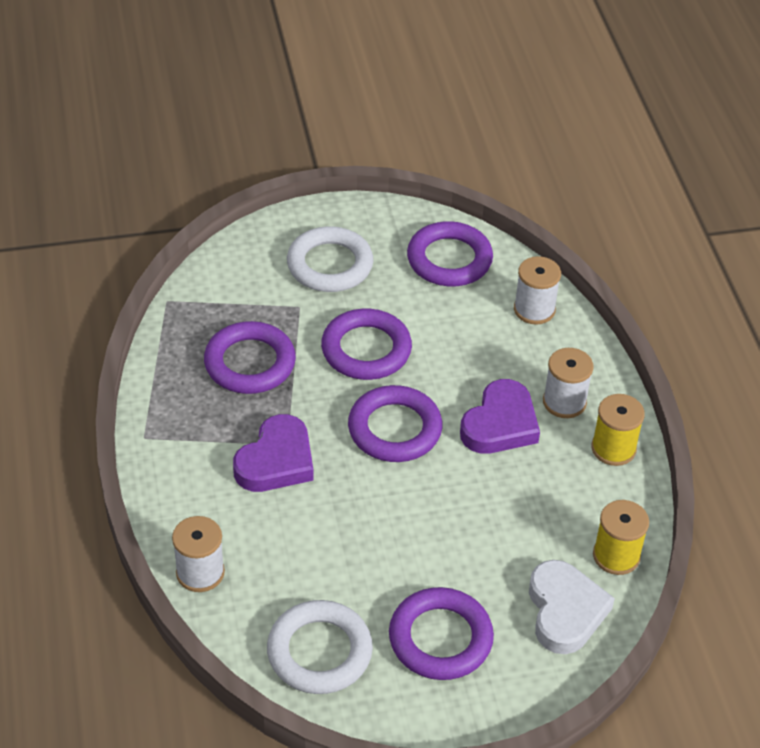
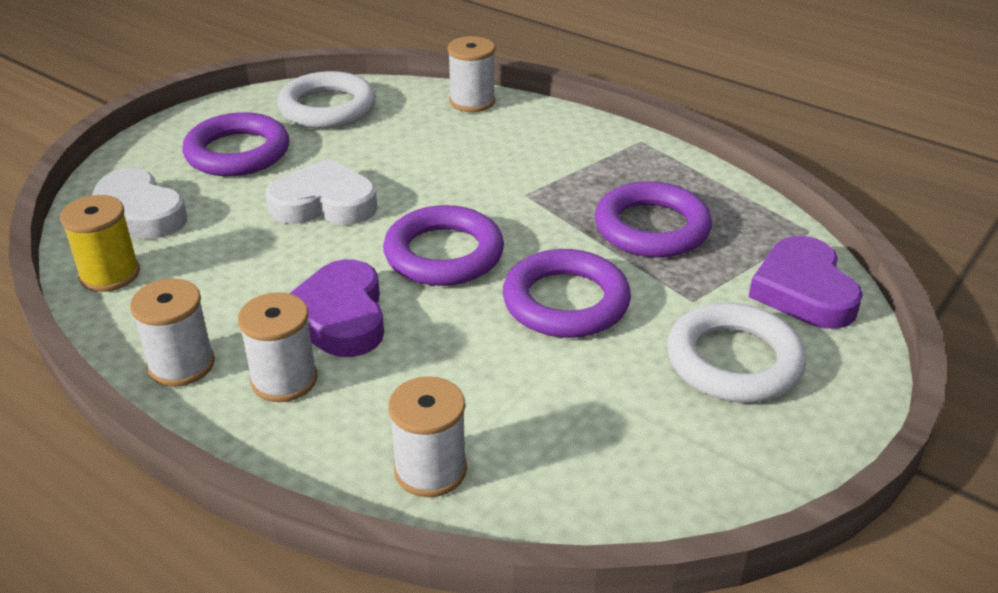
camera: 140 degrees right, 10 degrees down
(276, 461) = (516, 180): purple heart -> purple heart (803, 291)
(426, 529) = (324, 203): none -> white heart
(449, 259) = (617, 465): purple ring -> none
(613, 448) = (181, 365): yellow spool -> white spool

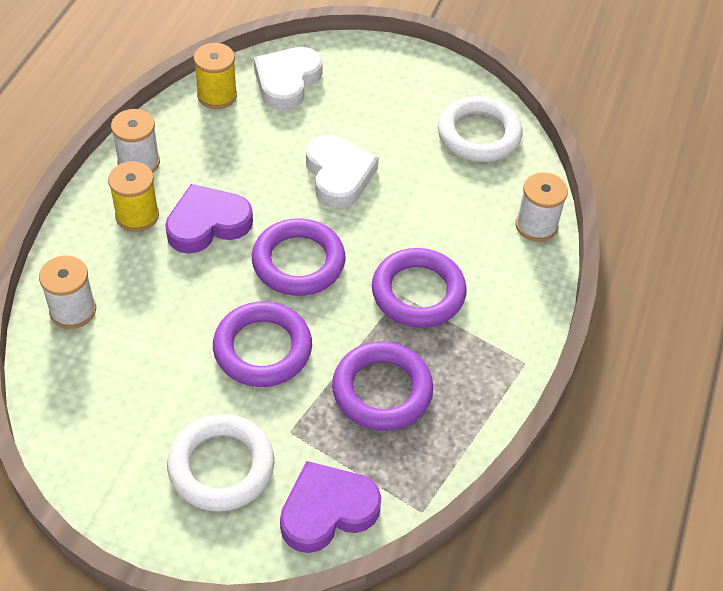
camera: 70 degrees right, 15 degrees up
(237, 152) = (387, 105): purple ring -> purple ring (418, 292)
(284, 380) = (137, 215): white spool -> yellow spool

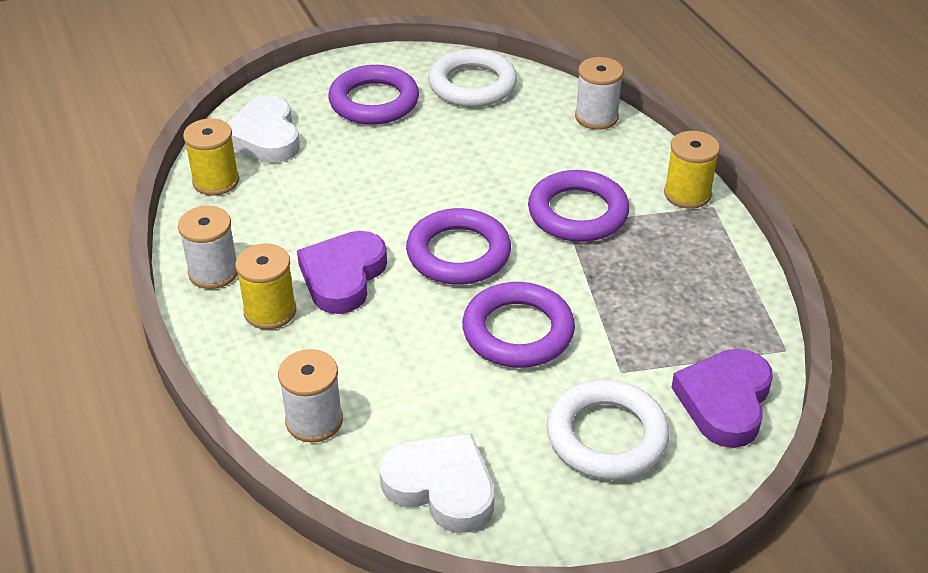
camera: 40 degrees left, 10 degrees down
(338, 175) = (403, 175): white heart -> white heart (441, 487)
(382, 390) = (646, 294): purple ring -> purple ring (374, 101)
(518, 338) = (687, 194): none -> yellow spool

